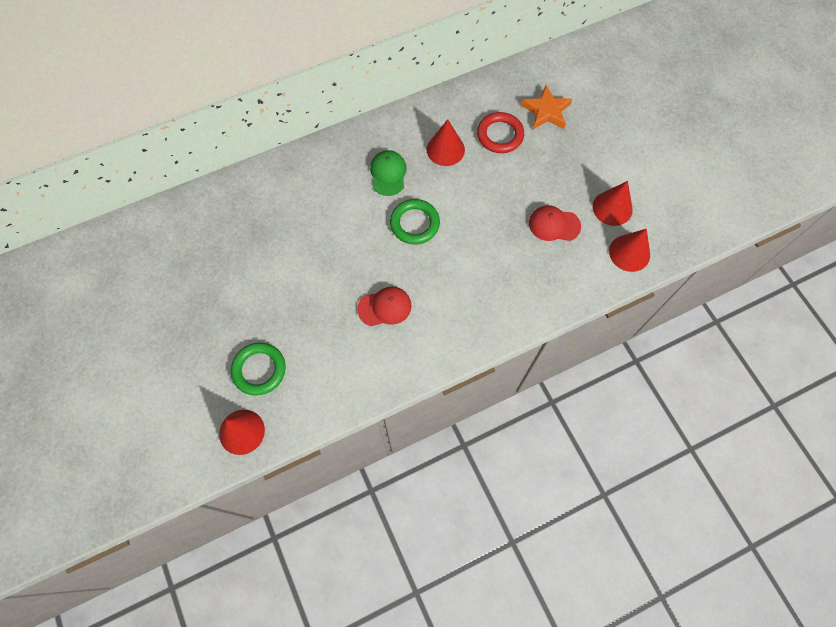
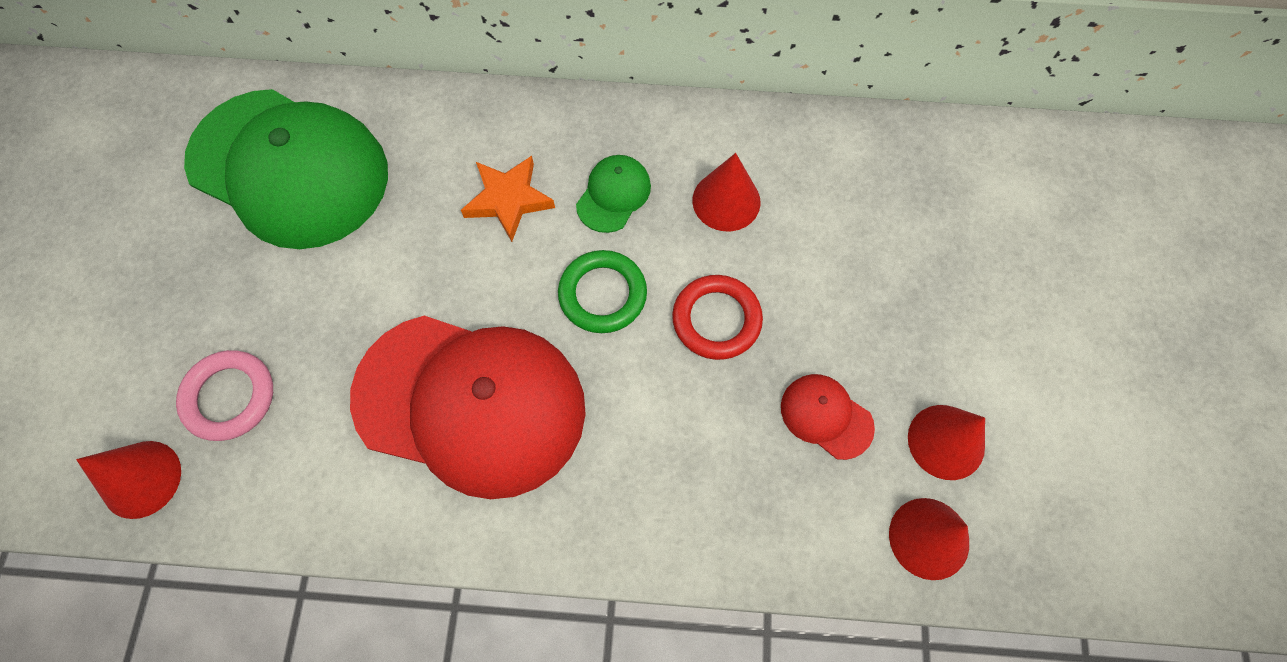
camera: 30 degrees right, 0 degrees up
(206, 245) = (289, 168): none -> green cap
(259, 370) = (229, 397): green ring -> pink ring
(385, 307) = (470, 403): red cap -> red cap, size x2.44
(500, 135) = (828, 221): red ring -> red ring (716, 319)
(546, 111) = (930, 219): orange star -> orange star (508, 200)

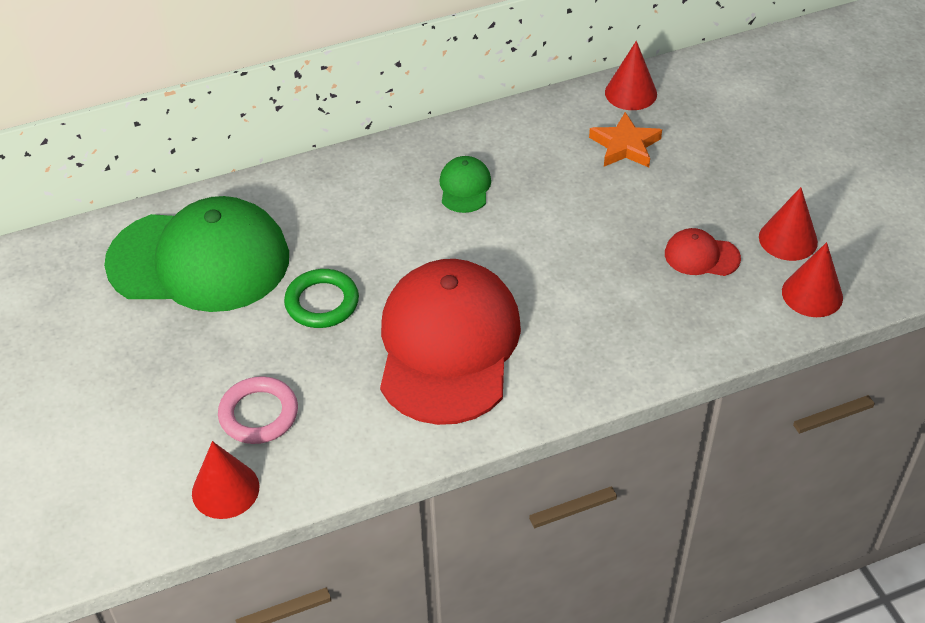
camera: 25 degrees left, 20 degrees down
(470, 403) = (448, 345): red cap -> red cap turned 75 degrees counterclockwise
(508, 200) = (388, 218): orange star -> orange star (625, 146)
(602, 294) = (498, 247): green ring -> green ring (322, 302)
(716, 319) = (589, 231): red ring -> none
(726, 201) = (548, 162): red cone -> red cone (630, 93)

